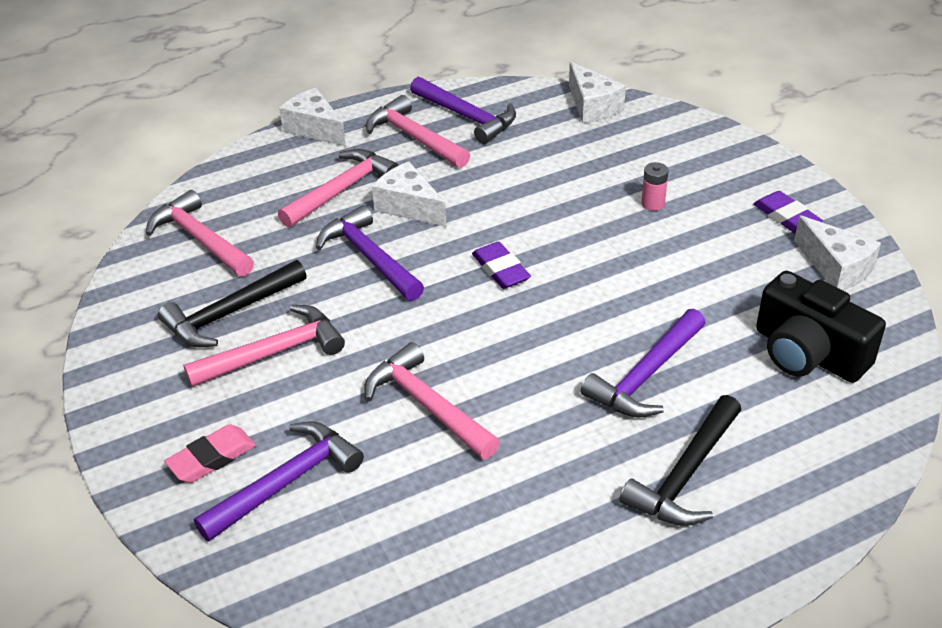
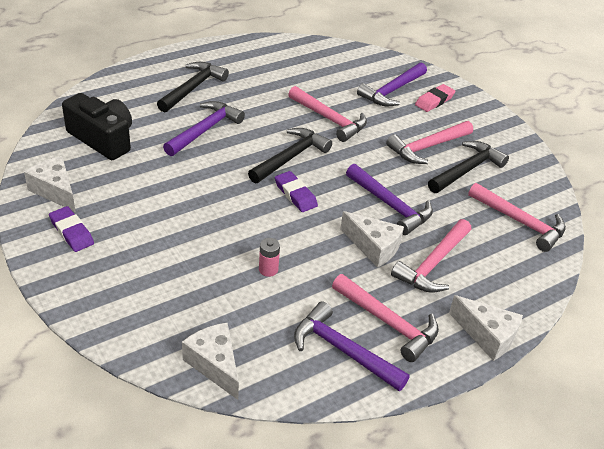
camera: 170 degrees right, 0 degrees up
(503, 328) = (291, 157): none -> black hammer
(653, 204) = (176, 246): pink battery -> pink battery (268, 269)

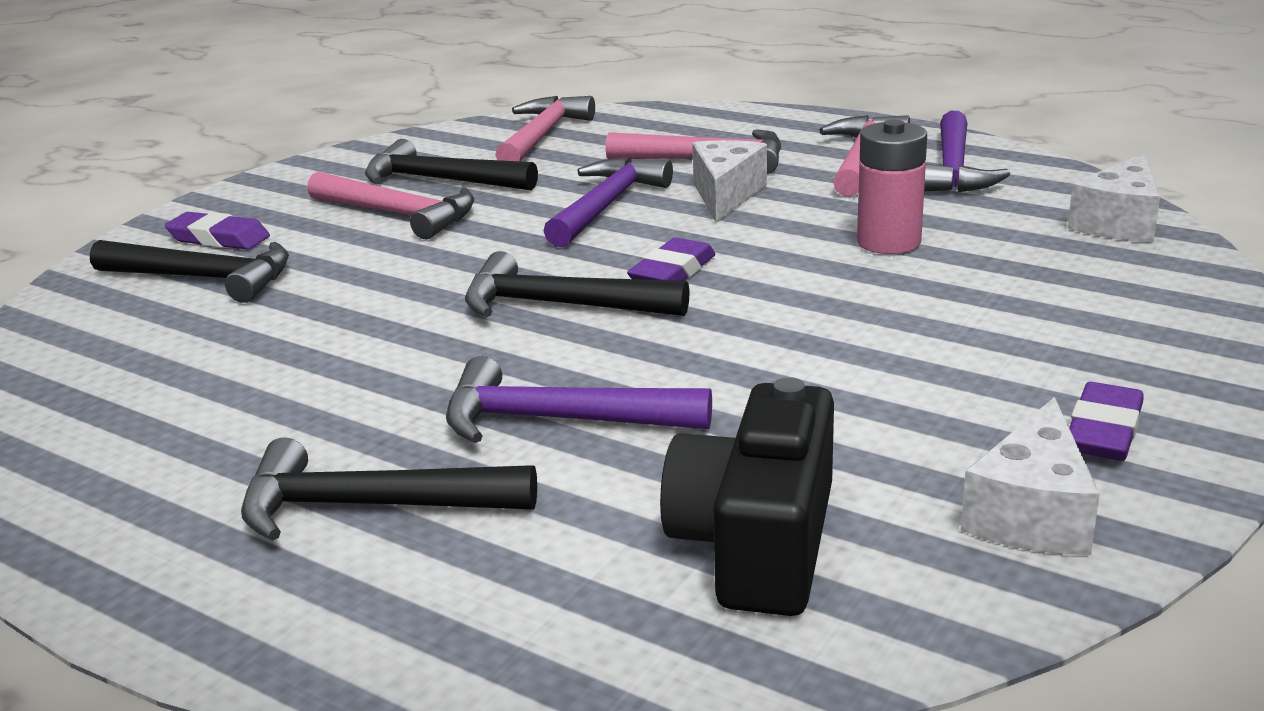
camera: 110 degrees left, 15 degrees down
(268, 269) = (888, 242): pink battery -> pink battery, size x1.74
(330, 119) = (377, 306): pink hammer -> none
(392, 91) = (204, 278): purple hammer -> black hammer
(434, 101) = (219, 238): pink eraser -> purple eraser
(487, 336) = (797, 118): white cheese -> none

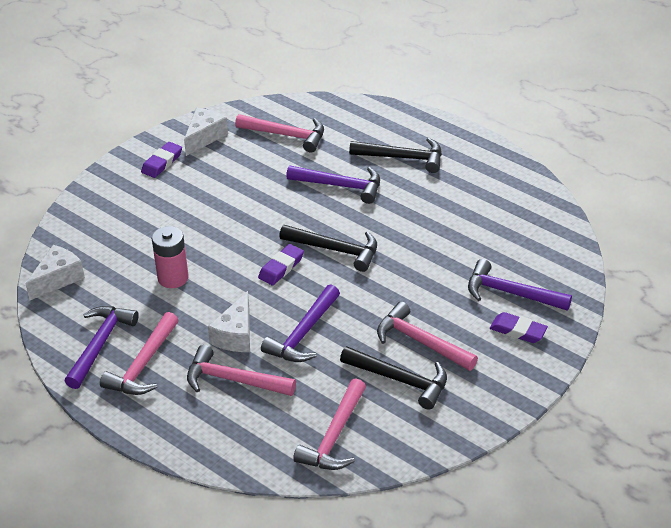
camera: 175 degrees left, 15 degrees up
(204, 278) = (510, 293): black hammer -> purple hammer
(757, 543) = (286, 135): black camera -> pink hammer

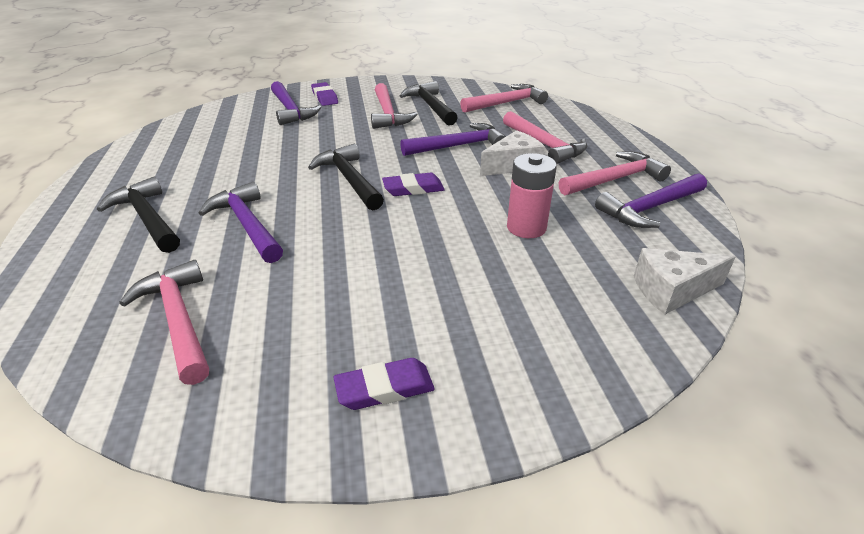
camera: 140 degrees left, 5 degrees down
(204, 137) = (268, 396): white cheese -> none

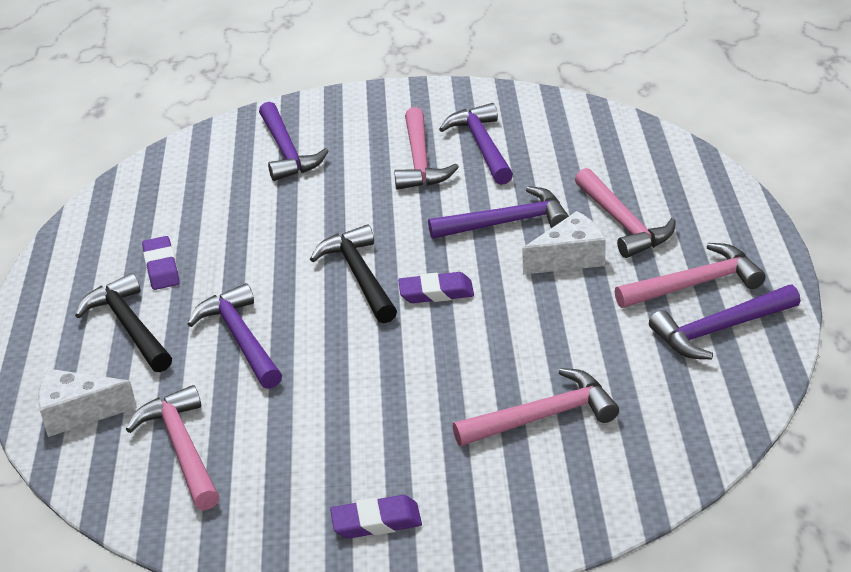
camera: 10 degrees right, 0 degrees up
(324, 97) = (334, 126): purple eraser -> purple eraser (161, 267)
(430, 106) = (482, 146): black hammer -> purple hammer
(506, 103) = (593, 140): pink hammer -> pink hammer (543, 416)
(526, 227) = (559, 352): pink battery -> none
(672, 291) = (694, 437): white cheese -> white cheese (78, 413)

